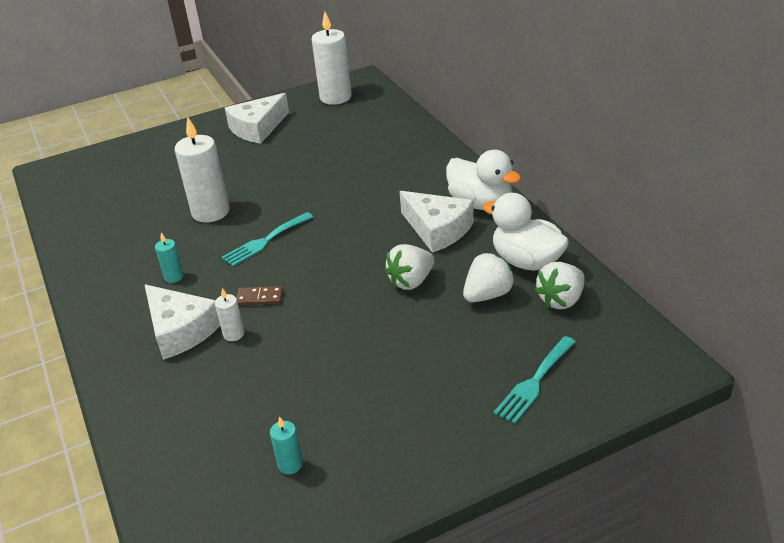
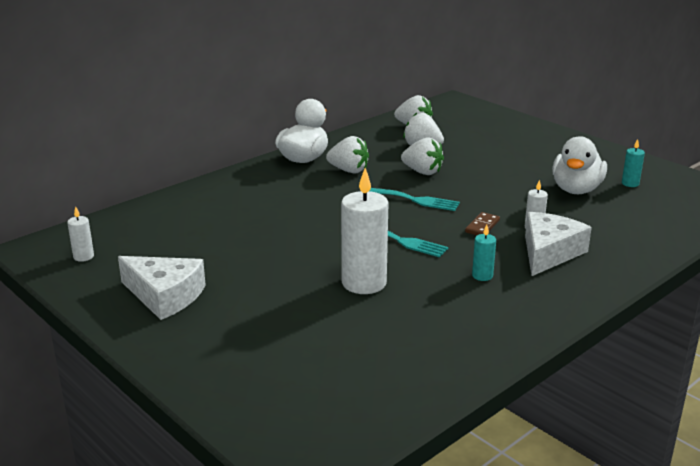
camera: 110 degrees left, 10 degrees down
(260, 298) = (482, 226): brown domino -> brown domino turned 45 degrees clockwise
(335, 97) = (83, 256): white candle -> white candle, size x0.47
(437, 229) = (349, 170): white cheese -> white strawberry
(526, 261) = (376, 138): white duck -> white duck (576, 190)
(534, 382) = (497, 128): turquoise fork -> turquoise fork (415, 200)

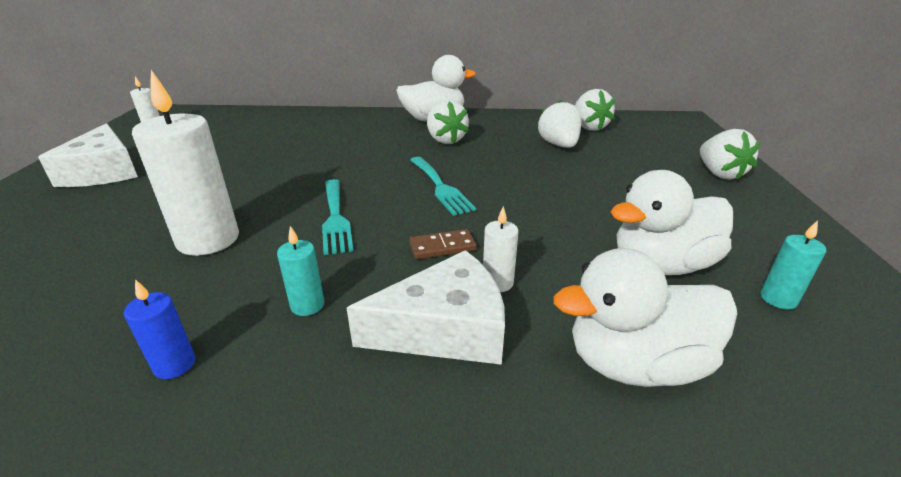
camera: 45 degrees right, 5 degrees up
(422, 172) = (508, 166): white strawberry -> white strawberry (719, 174)
(484, 318) = (175, 364): none -> blue candle
(623, 228) = (635, 363): none -> white duck

